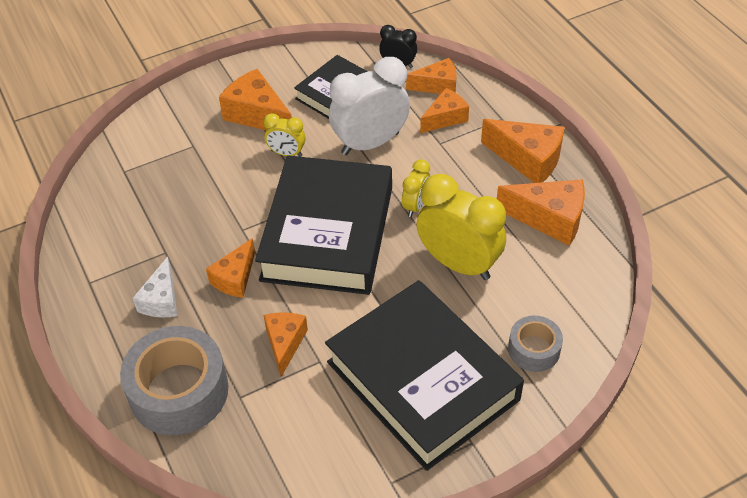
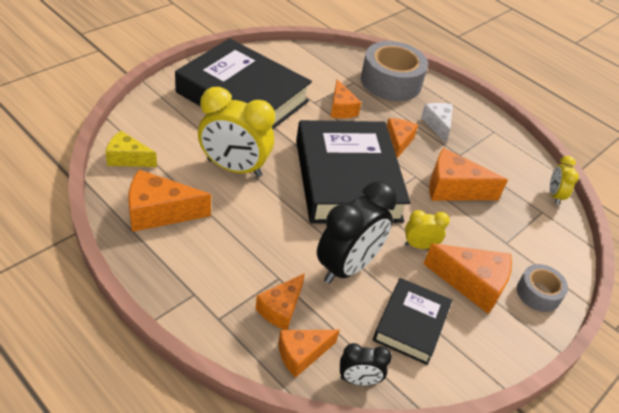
camera: 155 degrees right, 5 degrees down
(370, 143) = (347, 267): white clock -> black clock
(416, 206) = (282, 210): yellow clock -> yellow clock (554, 195)
(528, 159) = (184, 270): orange cheese -> orange cheese (453, 188)
(534, 349) = (168, 119): grey tape -> grey tape (538, 293)
(585, 291) = (127, 158): none -> yellow cheese

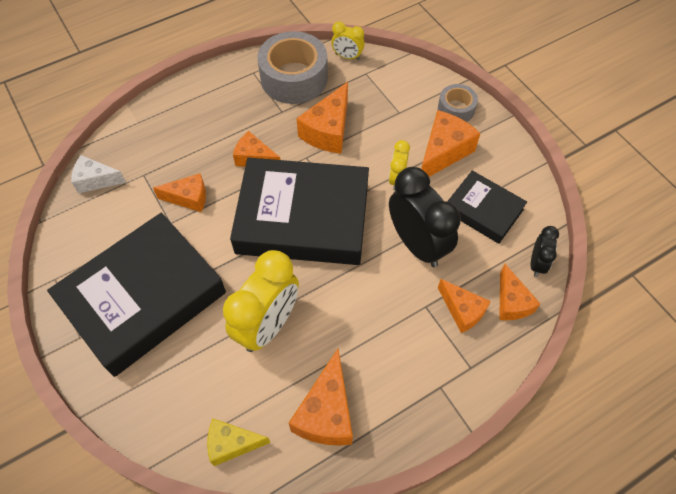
camera: 70 degrees left, 15 degrees up
(127, 158) = (232, 444): yellow cheese -> yellow cheese turned 60 degrees clockwise
(391, 81) = (152, 138): grey tape -> grey tape (294, 78)
(437, 125) = (234, 116): white cheese -> white cheese (96, 180)

